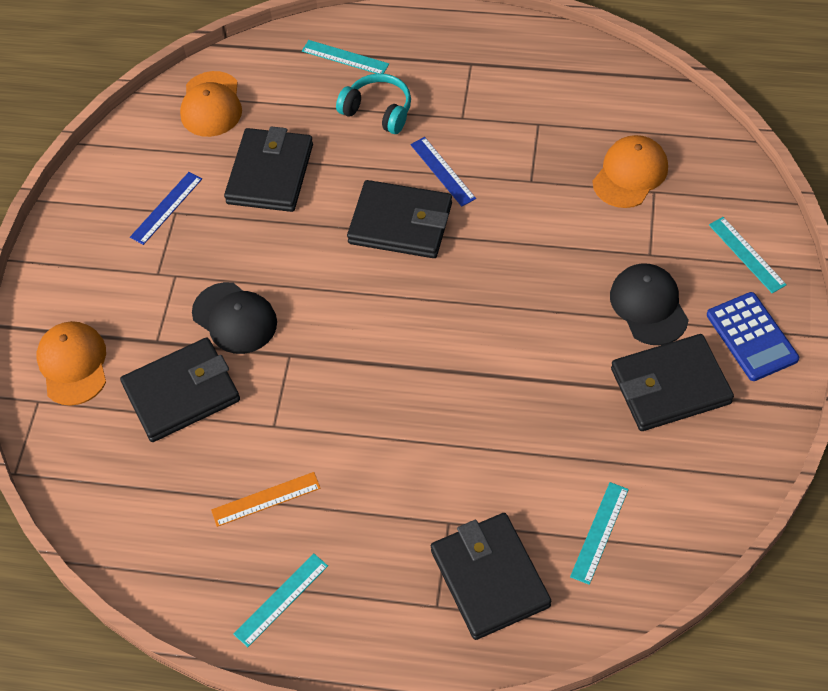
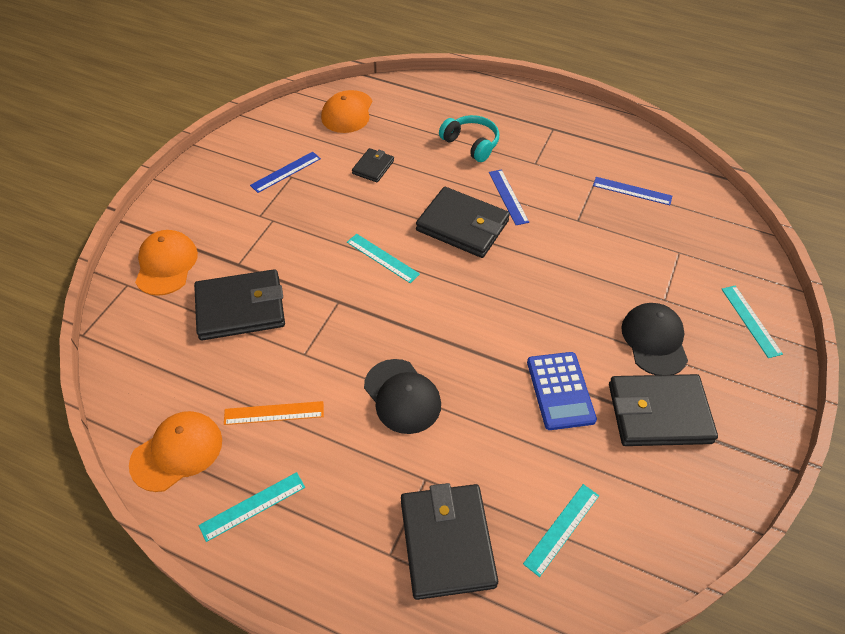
camera: 10 degrees right, 5 degrees down
(235, 318) = (305, 262): black cap -> black cap (402, 396)
(270, 174) = (373, 167): black wallet -> black wallet, size x0.52
(345, 57) = (458, 104): turquoise ruler -> turquoise ruler (382, 258)
(584, 125) = (632, 191): none -> blue ruler
(630, 174) = (661, 234): orange cap -> orange cap (177, 452)
(751, 337) = (742, 390): blue calculator -> blue calculator (560, 391)

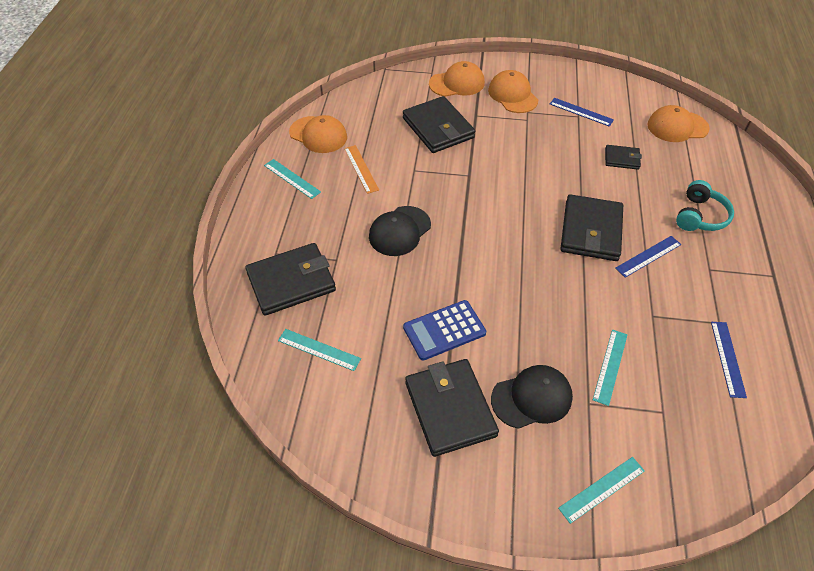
camera: 75 degrees right, 0 degrees up
(222, 219) = (512, 95): none -> orange cap
(382, 258) = (525, 189): turquoise ruler -> turquoise ruler (610, 366)

